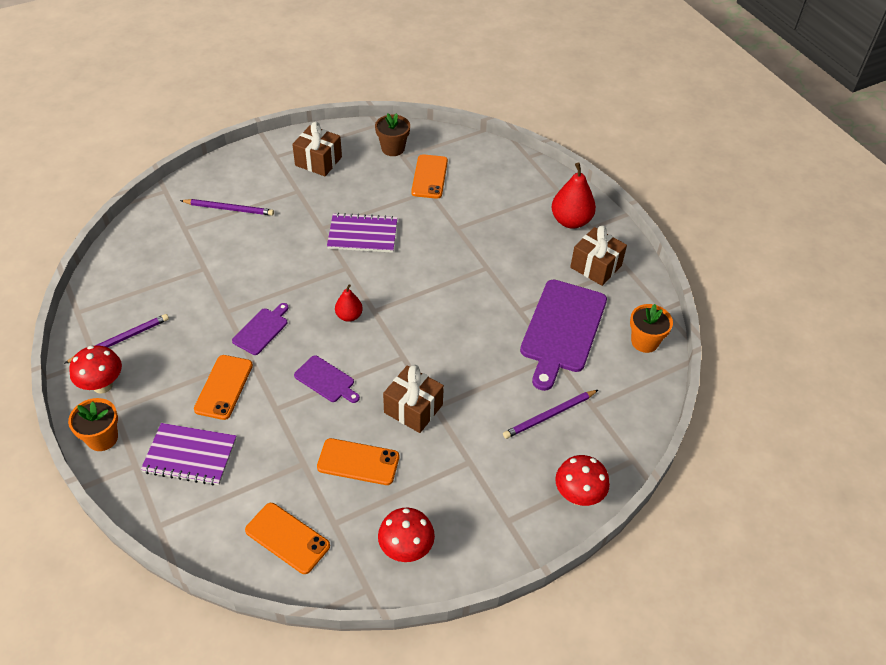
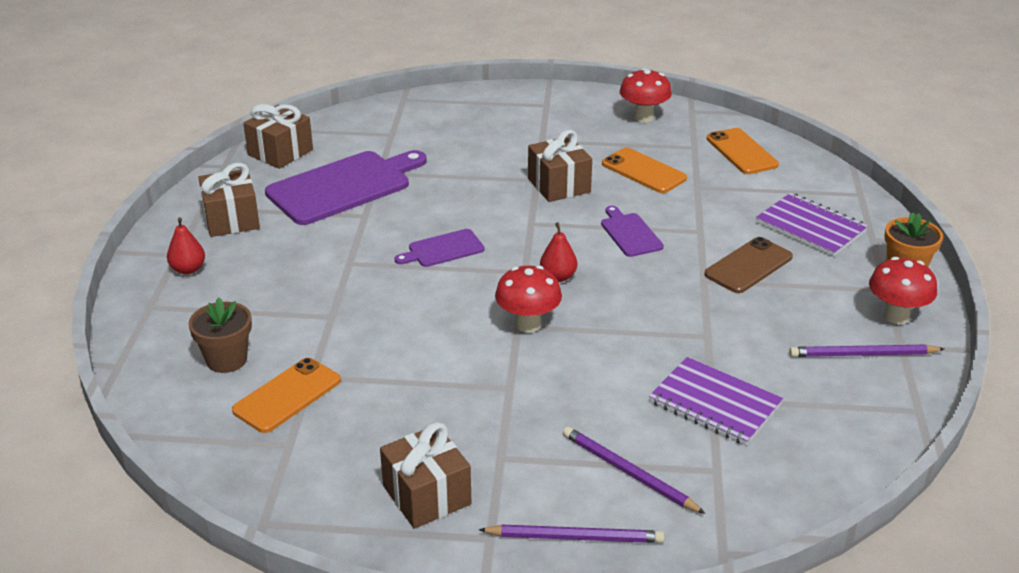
camera: 145 degrees left, 15 degrees down
(224, 387) = (748, 266): orange phone -> brown phone
(261, 330) = (673, 301): purple cutting board -> purple cutting board (443, 249)
(362, 235) = (461, 356): purple notebook -> purple notebook (715, 403)
(393, 148) = (289, 465): brown flower pot -> brown flower pot (226, 360)
(549, 415) = (438, 141): purple pencil -> purple pencil (575, 537)
(571, 221) = (188, 269): red pear -> red pear, size x0.58
(578, 496) = (474, 98): red mushroom -> red mushroom (528, 324)
(644, 342) = (280, 152): orange flower pot -> brown gift

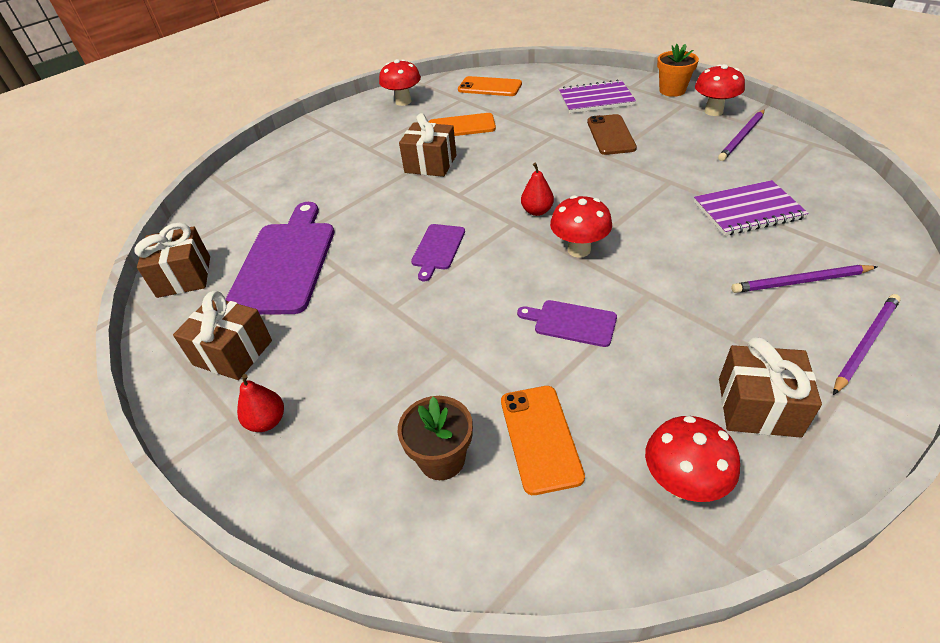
camera: 45 degrees left, 10 degrees up
(307, 481) = (682, 484): none -> red mushroom
(630, 233) = (523, 161): purple cutting board -> purple cutting board (571, 323)

